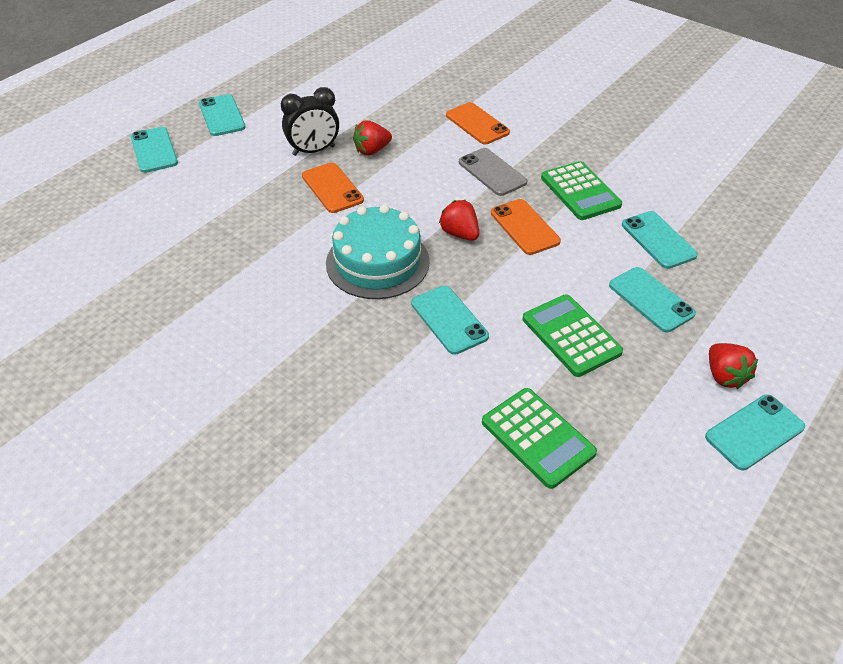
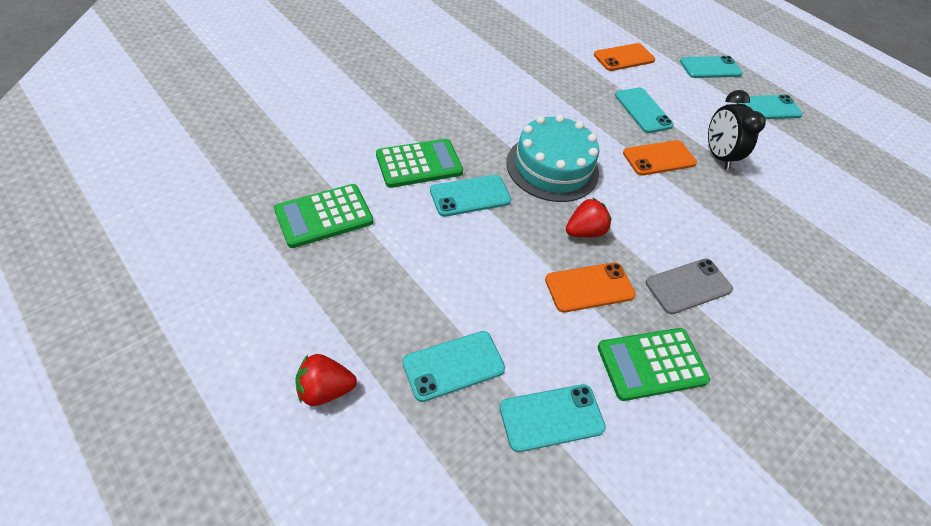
camera: 95 degrees right, 5 degrees up
(372, 150) = (722, 196): red strawberry -> none
(477, 124) = (786, 298): orange phone -> orange phone (624, 58)
(571, 336) = (424, 275): green calculator -> green calculator (419, 164)
(754, 432) = (248, 383): turquoise phone -> turquoise phone (643, 110)

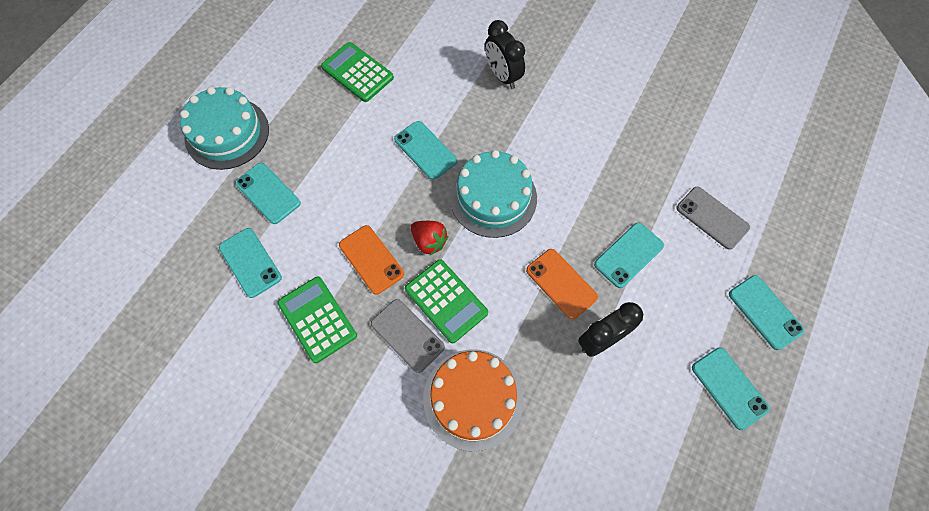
camera: 75 degrees right, 15 degrees up
(325, 389) = (227, 133): red strawberry -> turquoise cake
(412, 109) = (503, 76): none -> black clock
(419, 164) = (441, 105): green calculator -> green calculator (446, 301)
(624, 58) = (712, 218): orange phone -> grey phone
(763, 258) = (473, 398): none -> orange cake

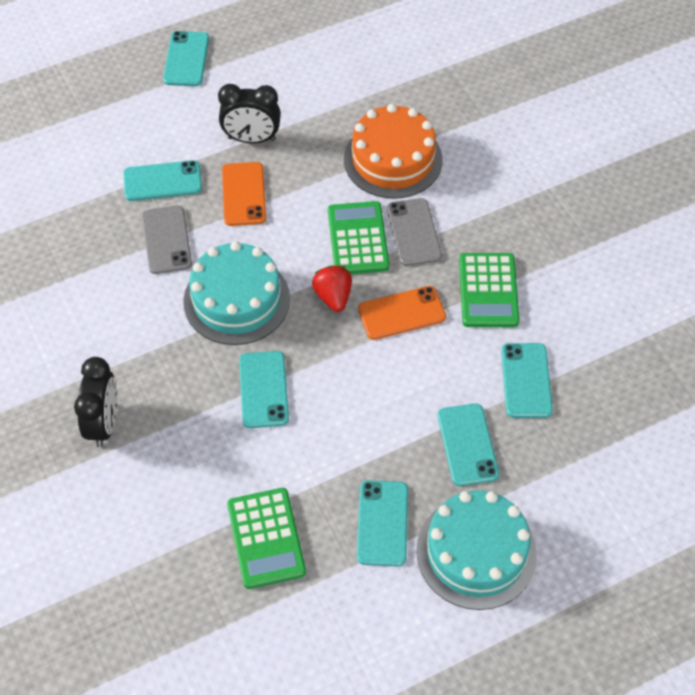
camera: 145 degrees left, 10 degrees down
(371, 259) = (401, 313): orange phone -> orange phone turned 75 degrees clockwise
(712, 218) = (57, 166): grey phone -> grey phone (167, 240)
(765, 312) = (101, 83): turquoise phone -> turquoise phone (382, 523)

